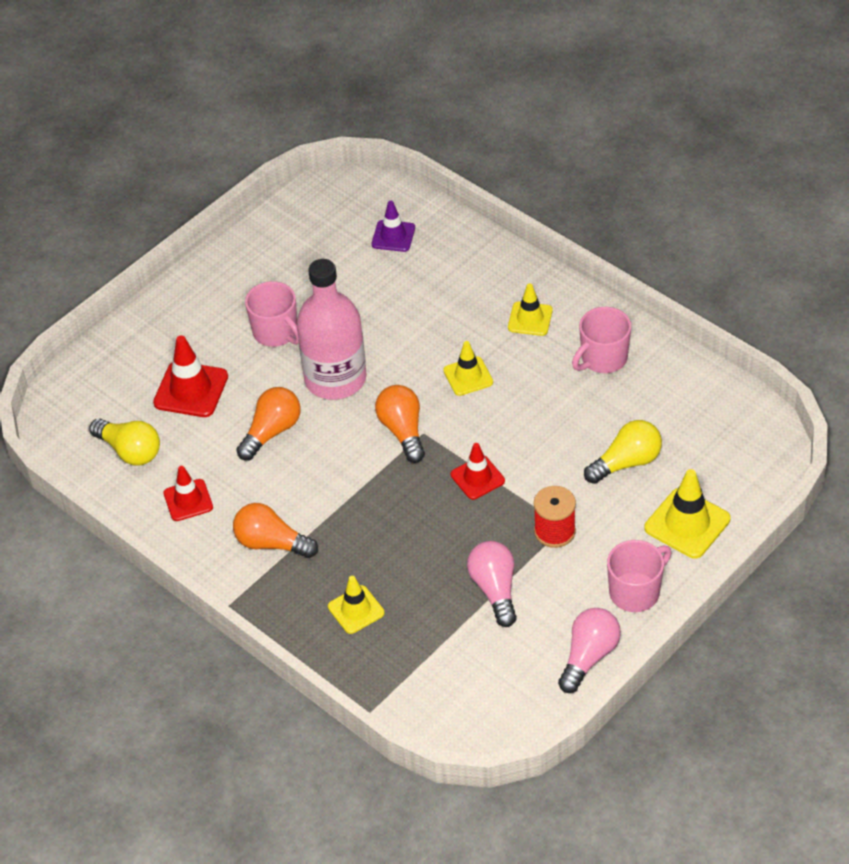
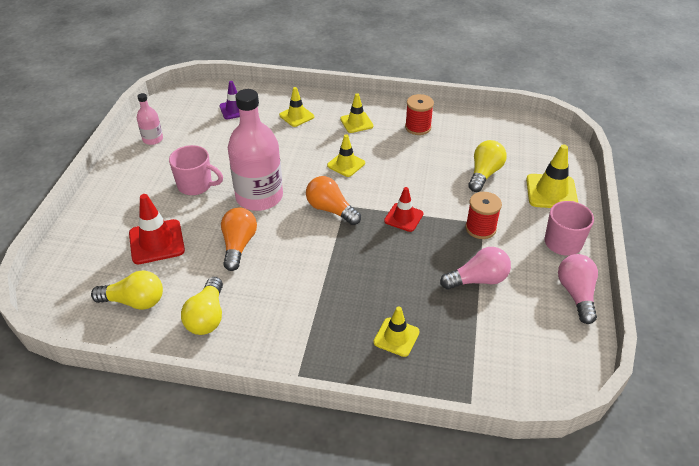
camera: 35 degrees left, 5 degrees down
(188, 500) = (207, 316): red traffic cone -> yellow light bulb
(268, 244) = (153, 139): none -> pink bottle
(272, 543) = (296, 319): orange light bulb -> none
(462, 277) = (296, 116): none -> yellow traffic cone
(495, 590) = (478, 280): pink light bulb -> pink light bulb turned 120 degrees clockwise
(603, 359) = (418, 127): pink mug -> red spool

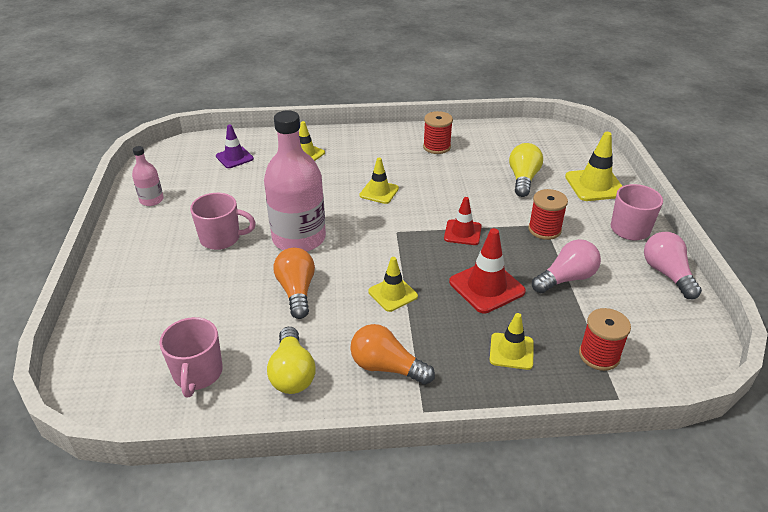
camera: 15 degrees left, 5 degrees down
(134, 301) = (197, 374): yellow light bulb -> pink mug
(156, 242) = (199, 305): red traffic cone -> red traffic cone (486, 287)
(331, 210) = (383, 238): orange light bulb -> orange light bulb (387, 367)
(356, 122) = (372, 151): yellow traffic cone -> yellow traffic cone (393, 294)
(472, 358) = (599, 355): none -> red spool

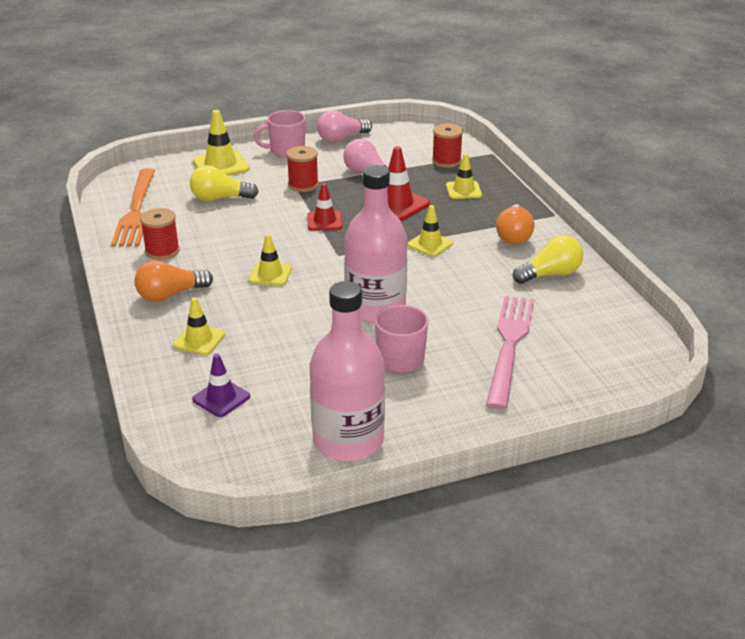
camera: 105 degrees left, 5 degrees down
(151, 200) = (348, 440): pink bottle -> pink bottle, size x2.12
(195, 305) = (509, 345): none -> pink fork
(197, 374) = (585, 319): pink mug -> none
(296, 291) = (455, 292): orange light bulb -> orange light bulb (170, 295)
(508, 139) = (136, 210): none -> orange fork

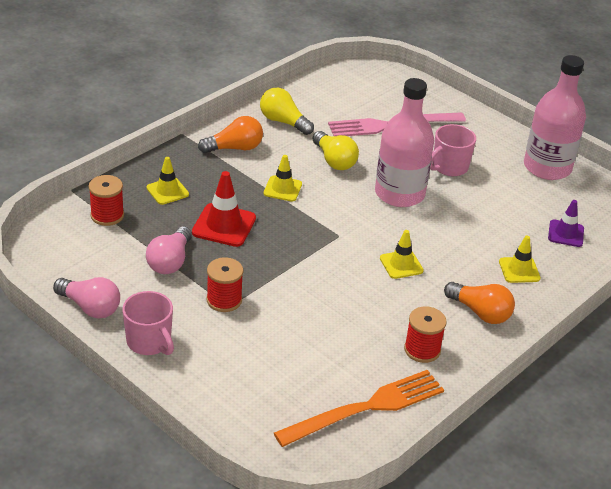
camera: 120 degrees left, 5 degrees up
(220, 198) = (295, 352): yellow light bulb -> yellow light bulb (334, 160)
(221, 165) = (218, 384): yellow traffic cone -> none
(324, 221) = (288, 261): red traffic cone -> none

